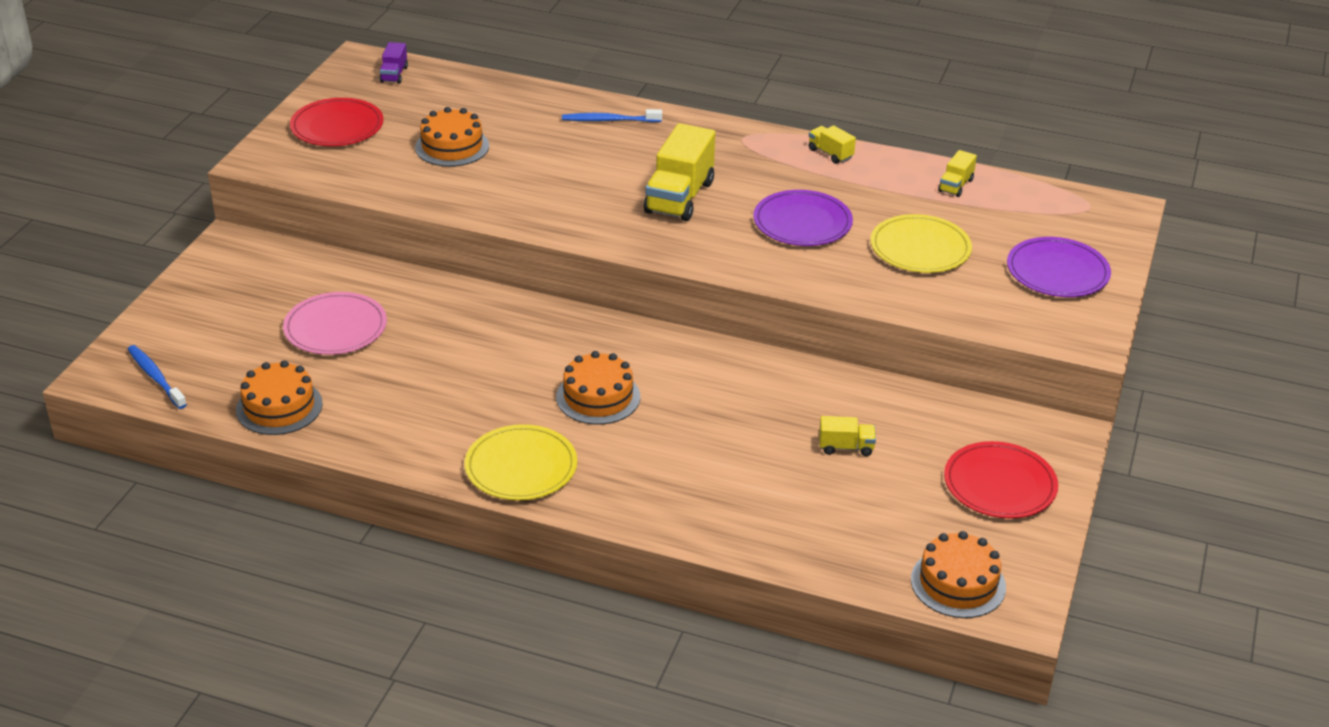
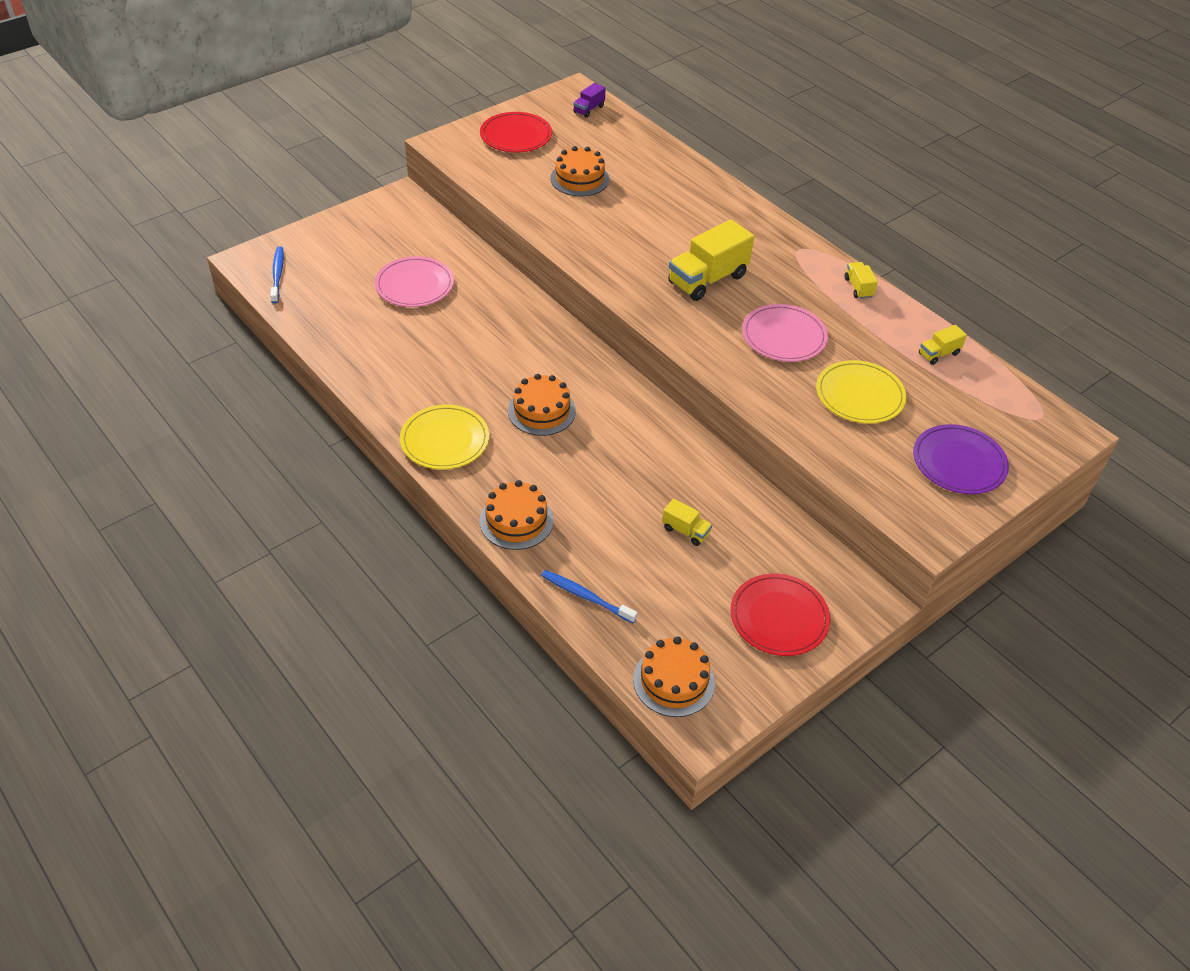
camera: 30 degrees right, 10 degrees up
(279, 407) = (332, 327): orange cake -> orange cake (516, 520)
(609, 120) = (710, 198): blue toothbrush -> blue toothbrush (585, 596)
(802, 222) = (784, 336): purple plate -> pink plate

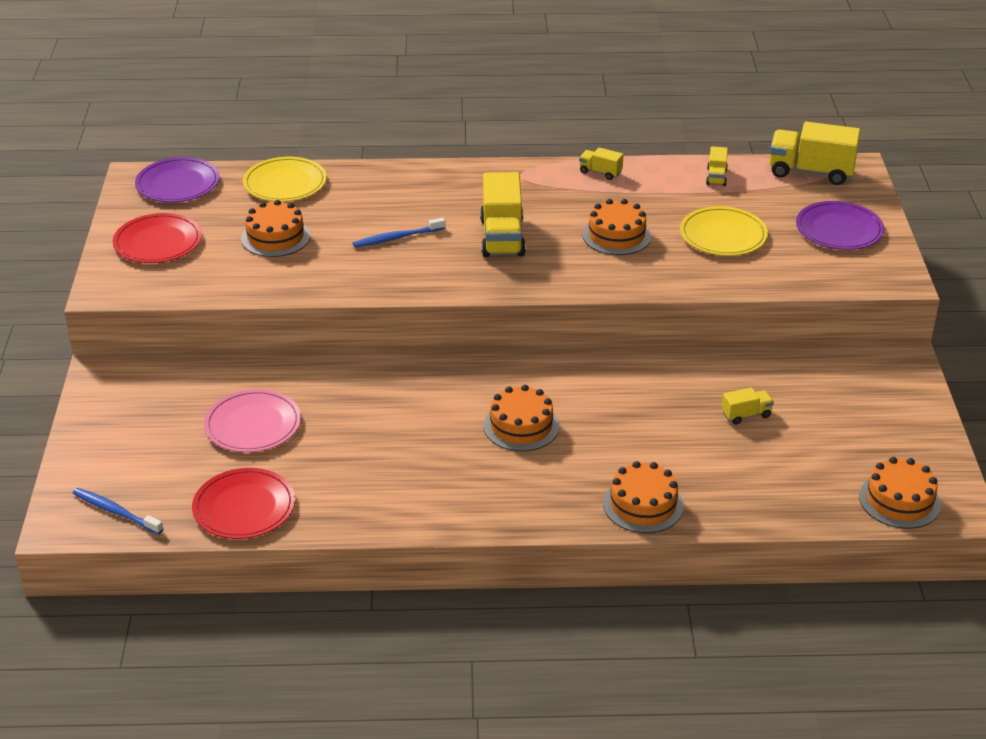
camera: 50 degrees left, 10 degrees down
(445, 440) = (496, 503): yellow plate -> yellow plate (285, 183)
(585, 596) = (768, 506): blue toothbrush -> blue toothbrush (396, 238)
(589, 109) = (178, 184): purple truck -> purple plate
(779, 617) = (880, 413): red plate -> red plate (244, 507)
(784, 336) = (616, 235): pink plate -> orange cake
(1024, 407) = (810, 172): none -> yellow truck

